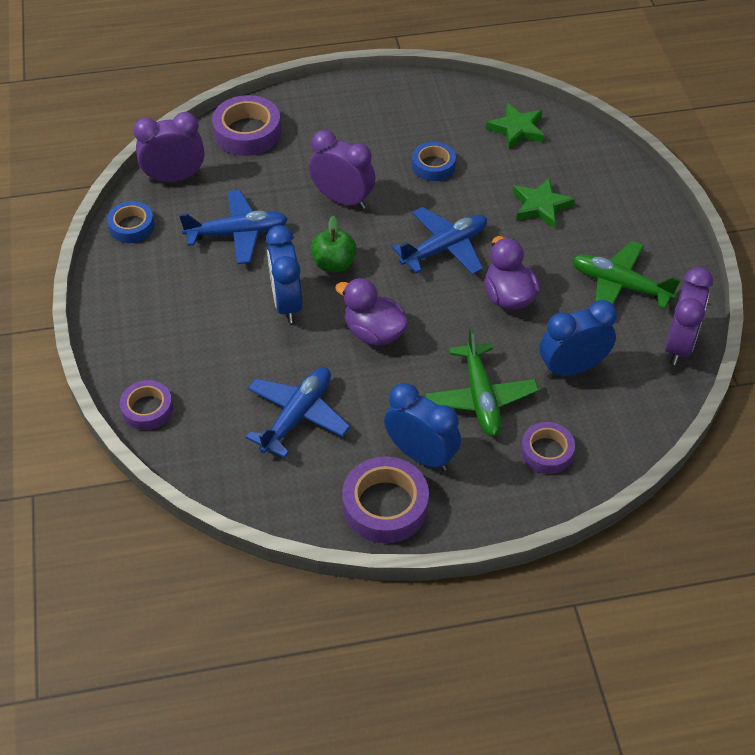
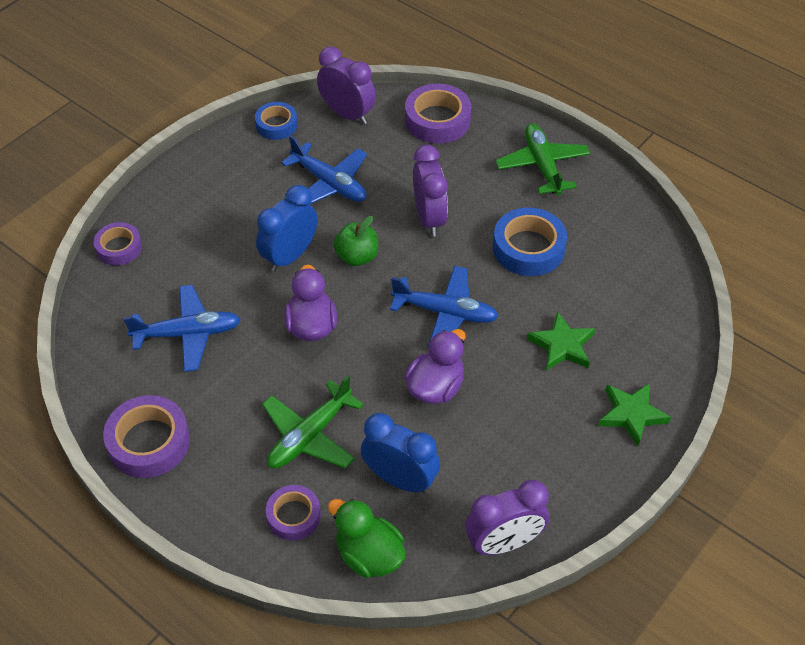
camera: 50 degrees right, 0 degrees up
(421, 455) = (217, 433): blue clock -> none
(433, 166) = (528, 248): blue tape -> blue tape, size x1.58
(517, 129) = (634, 274): green star -> green star (631, 414)
(619, 285) = (529, 457): green plane -> green plane (542, 165)
(622, 427) = (369, 555): none -> green duck

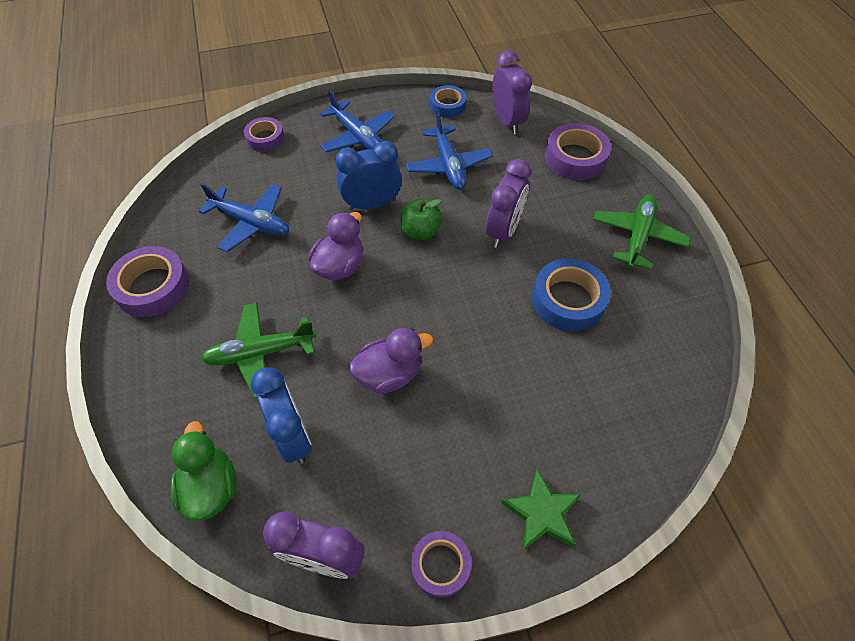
camera: 35 degrees right, 5 degrees up
(293, 516) = (190, 412): purple tape -> purple tape (440, 565)
(445, 313) = (451, 315): blue plane -> blue plane (358, 137)
(562, 345) = (528, 404): green star -> none

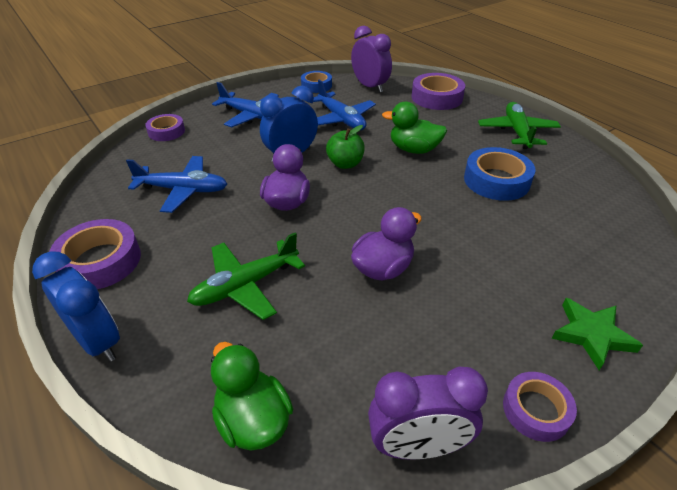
camera: 20 degrees left, 15 degrees down
(293, 436) = (318, 345): blue clock -> blue clock (98, 341)
(503, 231) = (414, 149): purple clock -> green duck

